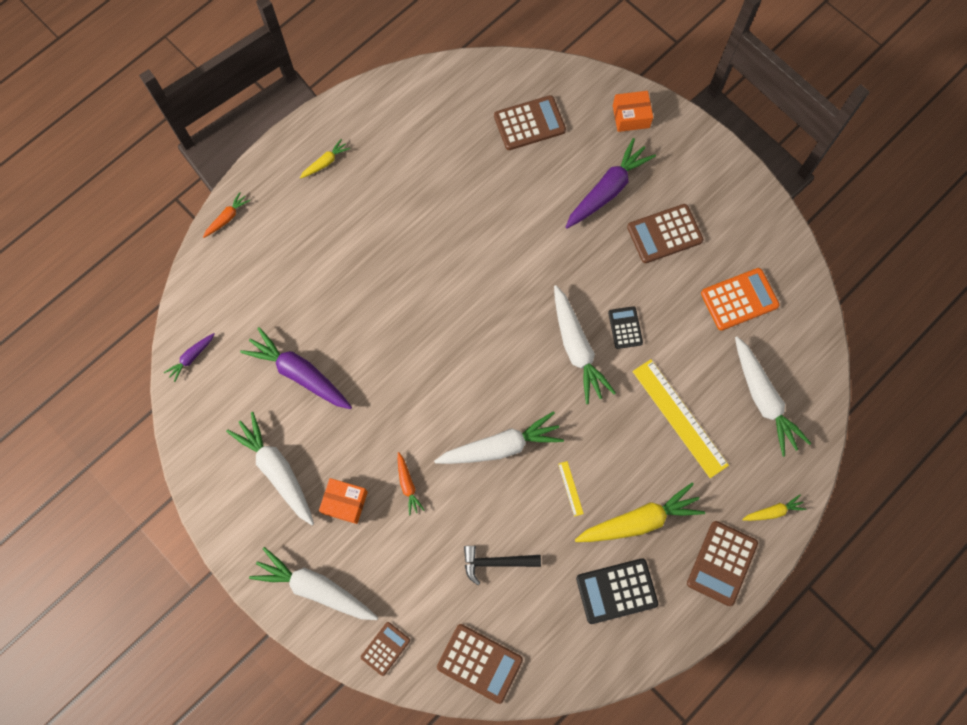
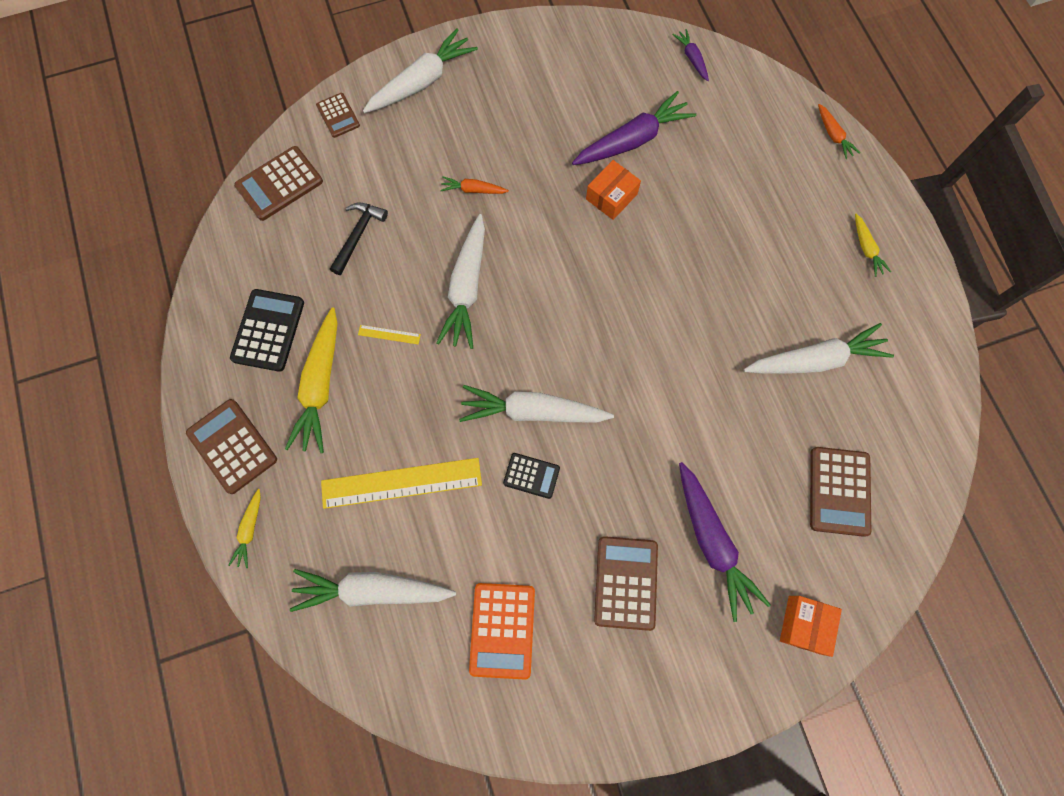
camera: 115 degrees right, 0 degrees up
(277, 470) = (546, 89): white carrot -> white carrot (815, 360)
(345, 502) = (485, 132): orange box -> orange box (611, 196)

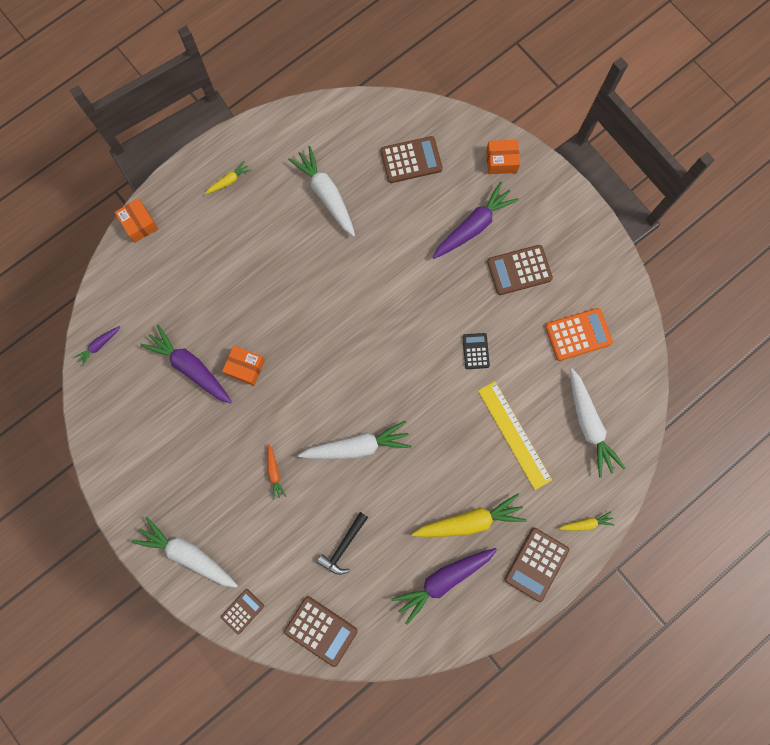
camera: 110 degrees left, 5 degrees up
(268, 330) = (443, 580): black calculator -> purple carrot
(358, 235) = (343, 546): black hammer -> black hammer turned 60 degrees counterclockwise
(389, 334) = (413, 488): yellow ruler -> none
(533, 411) = (431, 366): white carrot -> none
(833, 135) = (139, 224): orange carrot -> orange box

